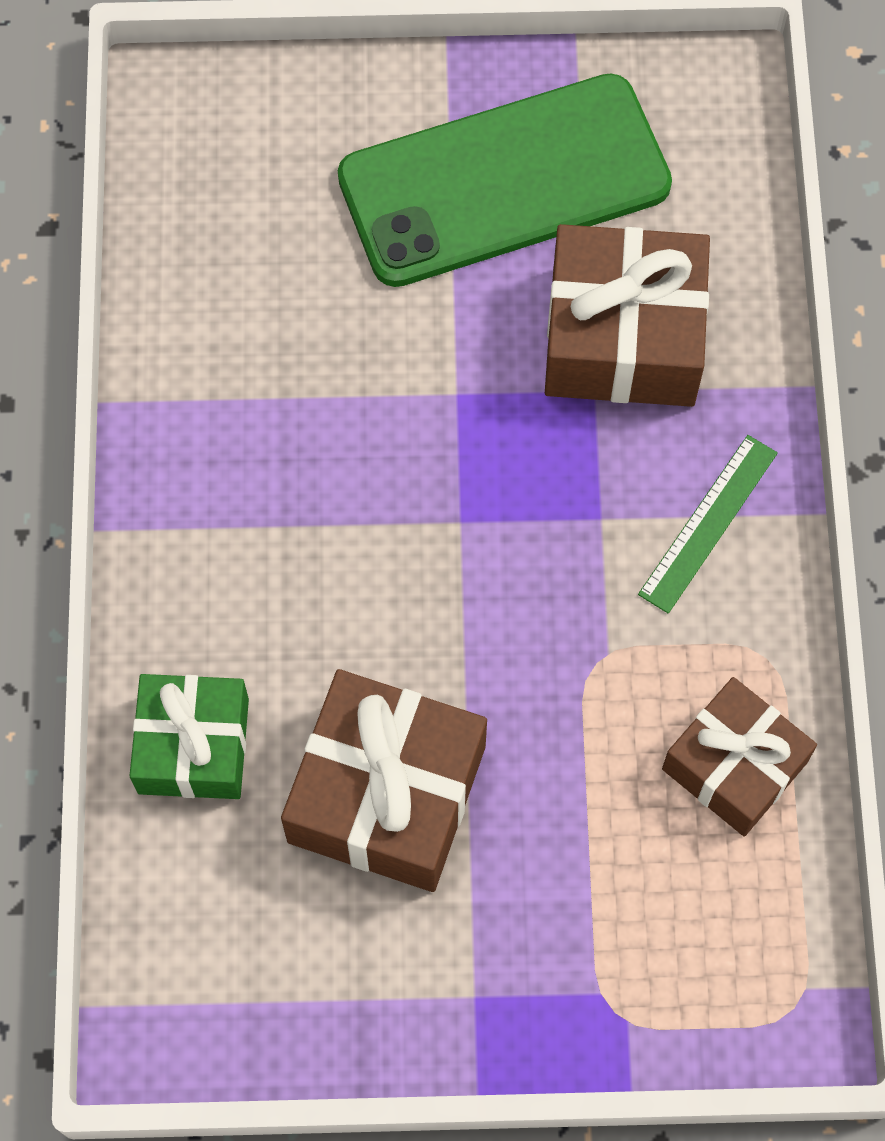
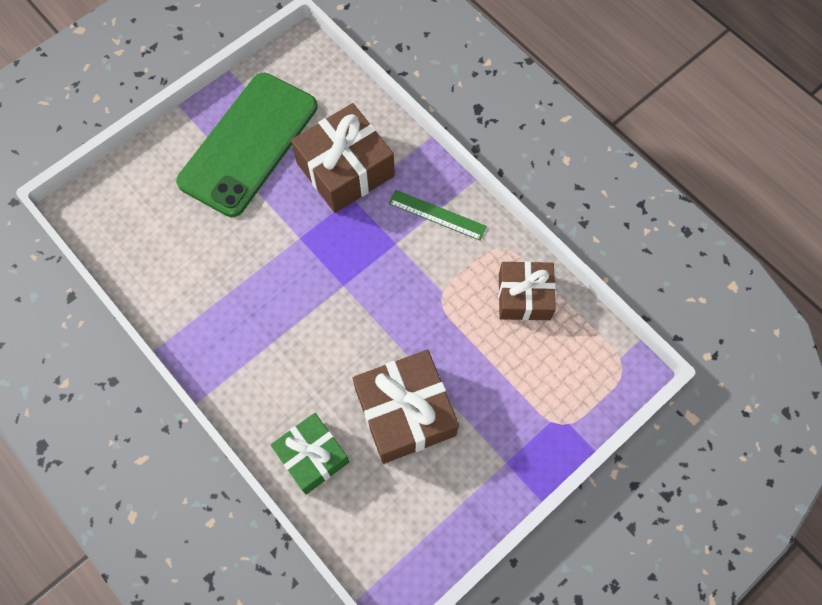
camera: 40 degrees left, 0 degrees up
(708, 523) = (437, 215): green ruler -> green ruler turned 60 degrees counterclockwise

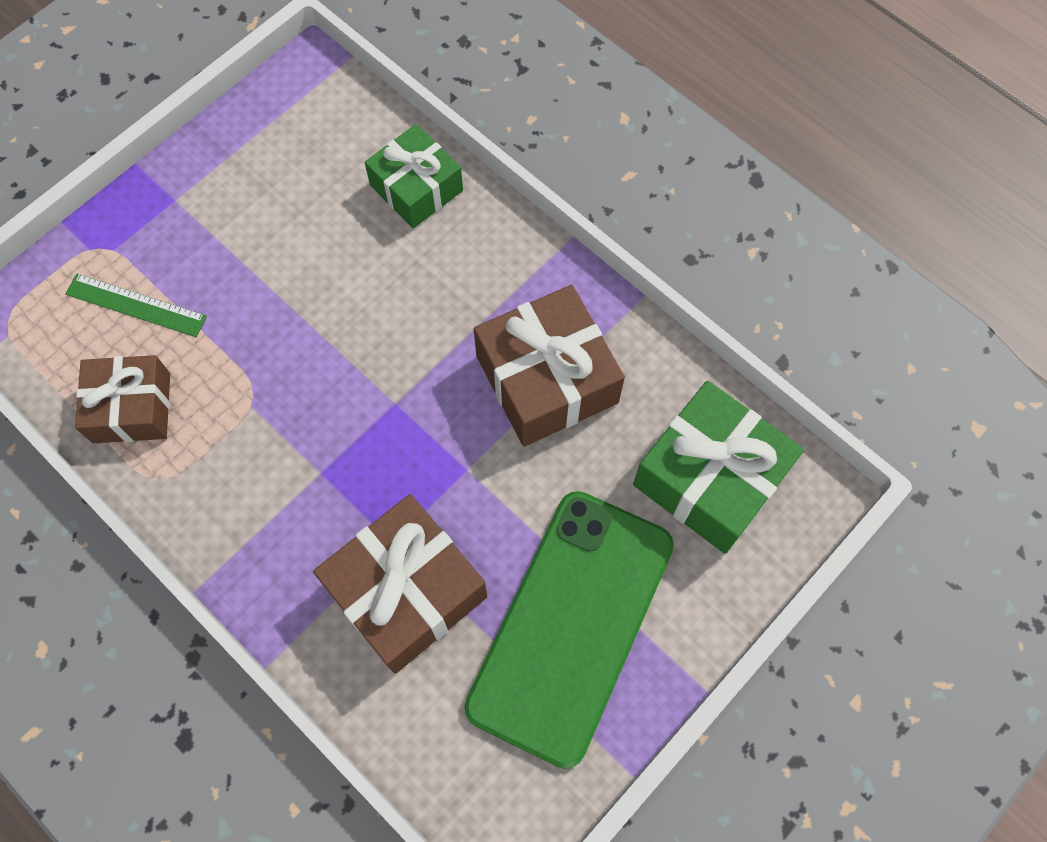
camera: 175 degrees right, 0 degrees up
(143, 219) = (710, 478): none -> green gift
(405, 412) = (301, 245): brown gift -> brown gift (546, 379)
(437, 215) = (256, 524): green ruler -> green ruler (136, 305)

